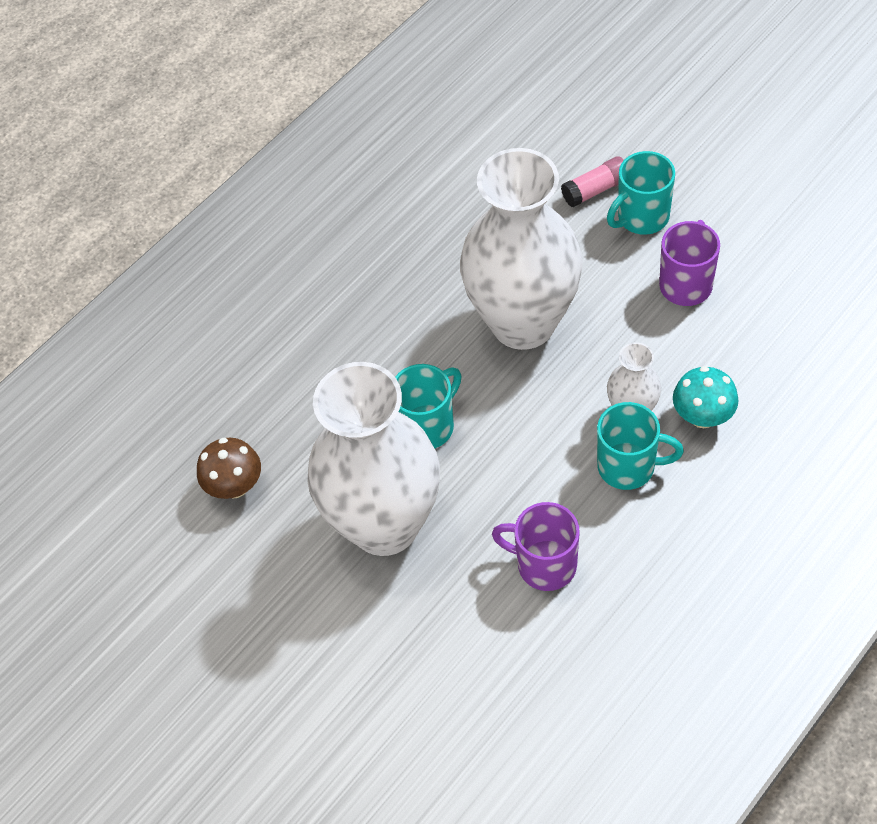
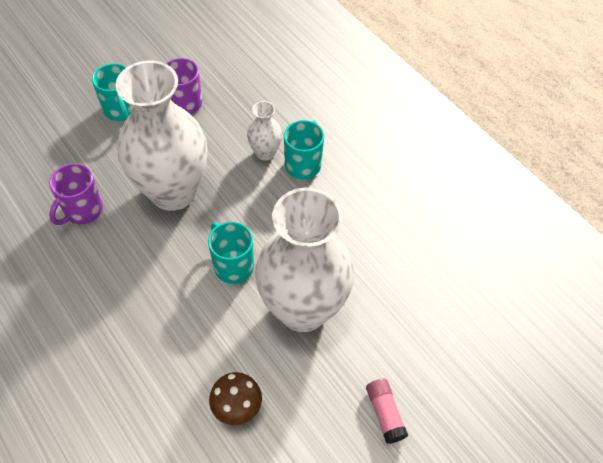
camera: 85 degrees left, 0 degrees up
(544, 564) = (359, 224): purple mug -> purple mug (82, 210)
(595, 190) = (85, 127): pink glue stick -> pink glue stick (385, 413)
(702, 416) = (281, 121): turquoise mushroom -> none

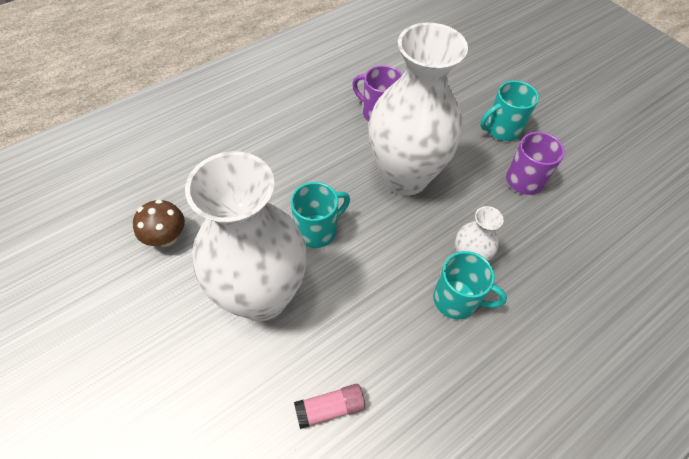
camera: 90 degrees right, 0 degrees up
(385, 413) = (128, 376): pink glue stick -> pink glue stick (330, 408)

